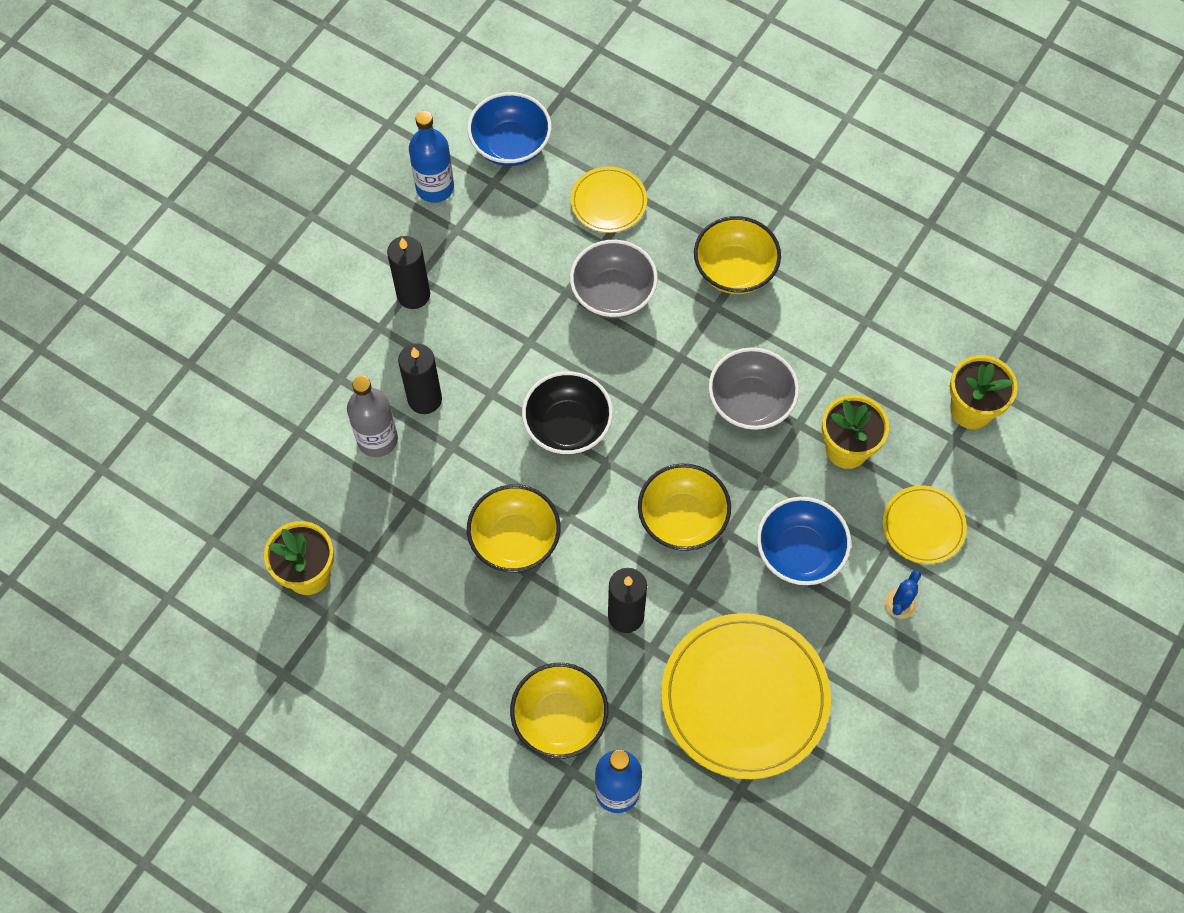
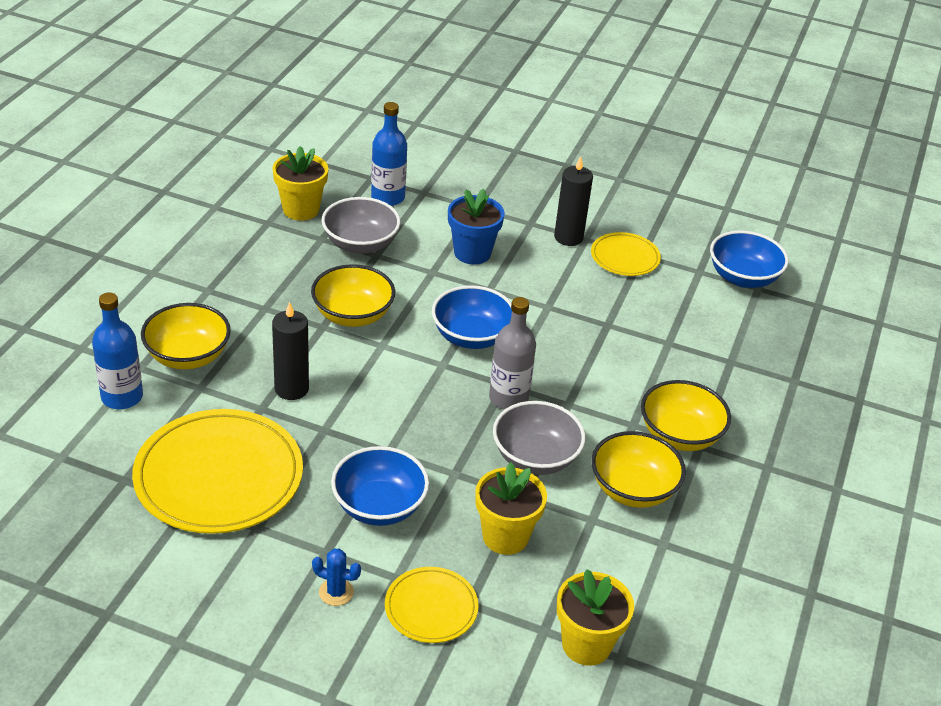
camera: 75 degrees right, 25 degrees down
(377, 439) = (427, 232): grey bottle -> grey bottle (508, 398)
(424, 399) = (472, 253): black candle -> blue flower pot
(435, 187) = (677, 239): blue bottle -> blue bottle (388, 197)
(567, 426) = (471, 336): black bowl -> blue bowl
(608, 202) = (715, 343): yellow plate -> yellow plate (625, 257)
(613, 294) = (618, 354): grey bowl -> grey bowl (360, 244)
(682, 519) = (396, 418): yellow bowl -> yellow bowl (633, 489)

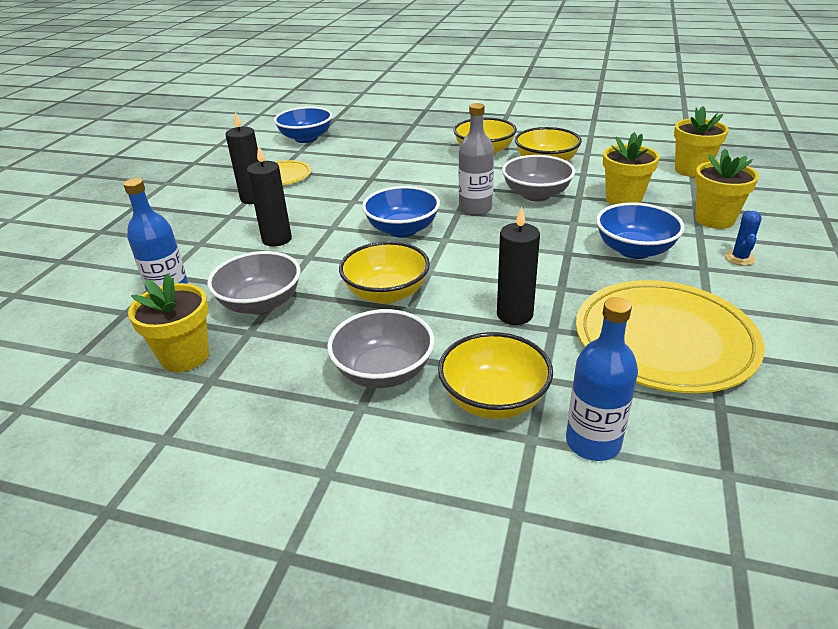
camera: 90 degrees left, 5 degrees down
(243, 304) = (383, 372): none -> grey bowl
(431, 607) = (714, 219): yellow plate -> yellow flower pot
(472, 253) = (277, 239): blue flower pot -> black candle

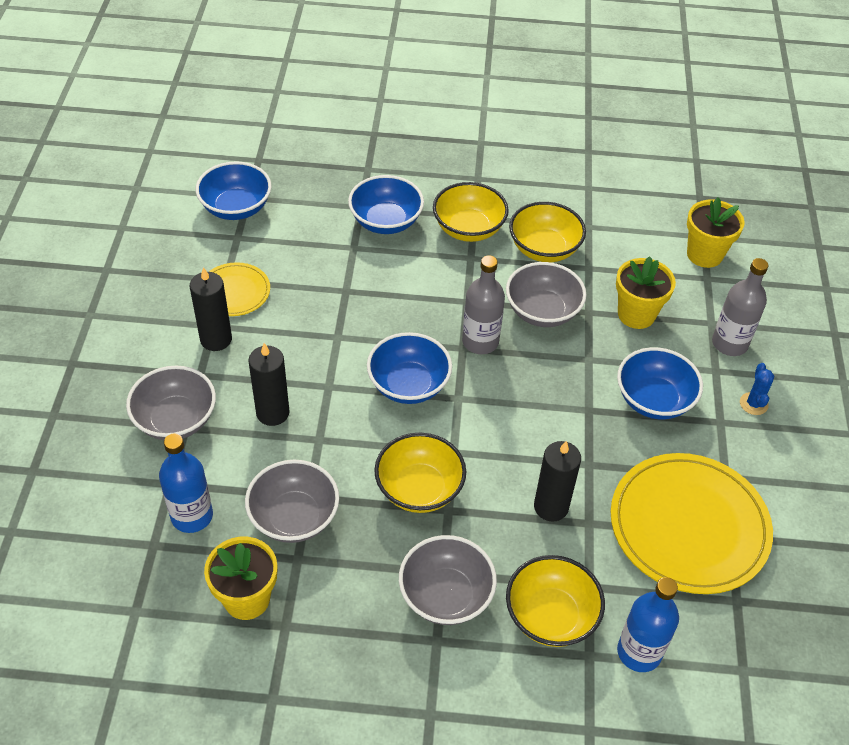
camera: 15 degrees left, 15 degrees up
(194, 239) = (175, 420): none -> grey bowl
(418, 147) = (386, 221): none -> blue bowl
(714, 219) = (729, 343): yellow flower pot -> grey bottle

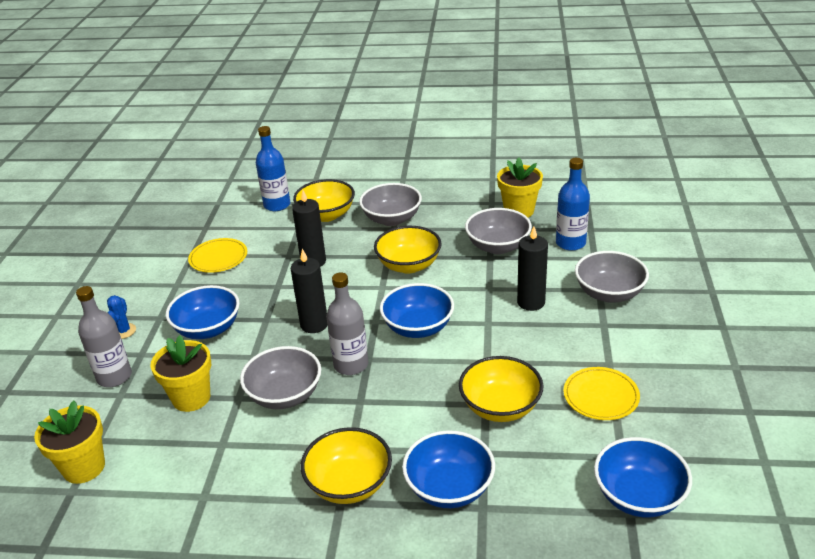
camera: 175 degrees left, 15 degrees down
(216, 339) = (601, 352): black candle -> black candle (314, 324)
(544, 249) = (265, 463): yellow bowl -> yellow bowl (500, 407)
(689, 526) = (218, 258): yellow plate -> yellow plate, size x0.52

